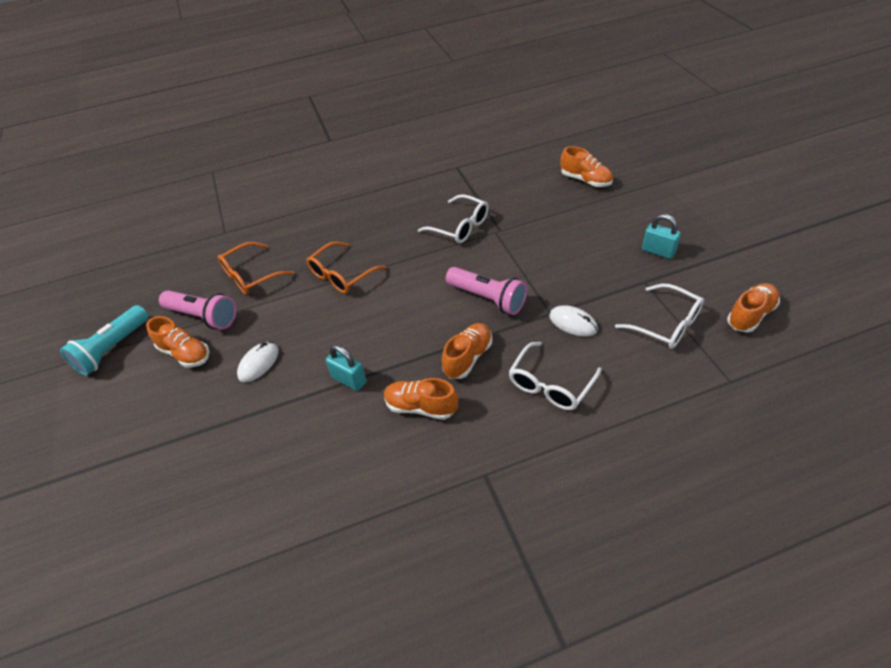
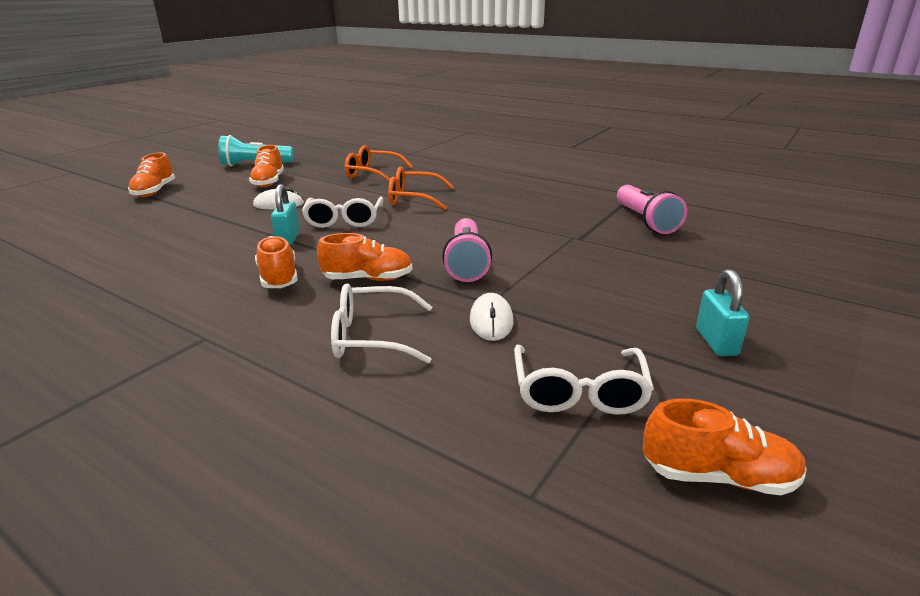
camera: 50 degrees right, 20 degrees down
(203, 316) = (312, 175): pink flashlight -> pink flashlight (645, 221)
(460, 227) = (552, 220): white glasses -> white glasses (344, 220)
(585, 180) = (752, 256): orange shoe -> orange shoe (154, 191)

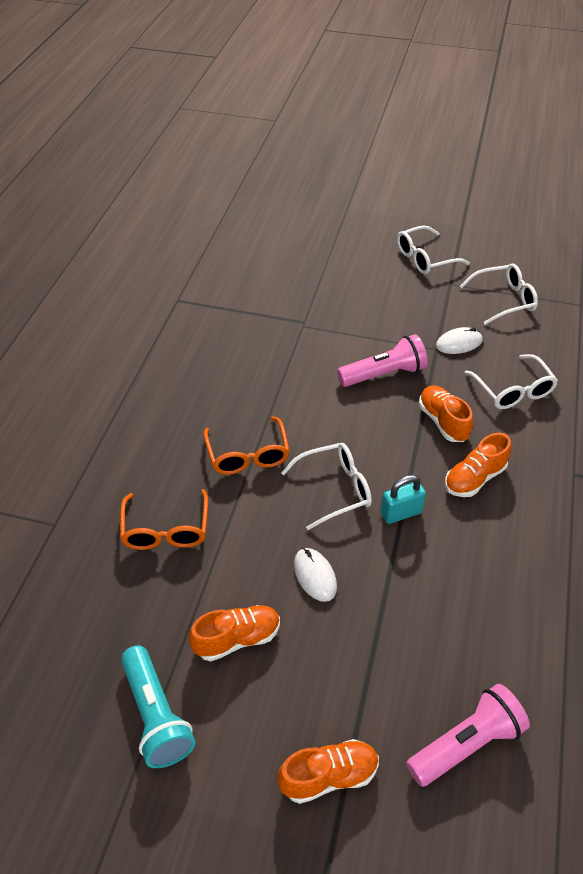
camera: 110 degrees left, 20 degrees up
(645, 221) = (248, 290): pink flashlight -> pink flashlight (466, 744)
(716, 342) = (425, 258): turquoise padlock -> white glasses
(718, 476) = (530, 259): orange shoe -> none

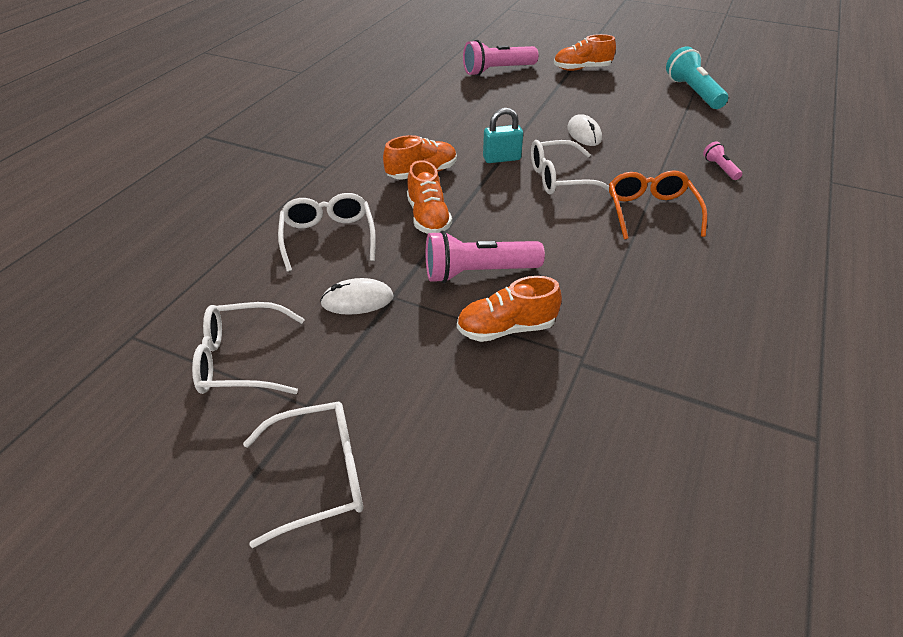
camera: 170 degrees left, 5 degrees down
(166, 530) = (720, 168): orange glasses -> pink flashlight
(237, 639) = (644, 113): orange shoe -> orange shoe (506, 329)

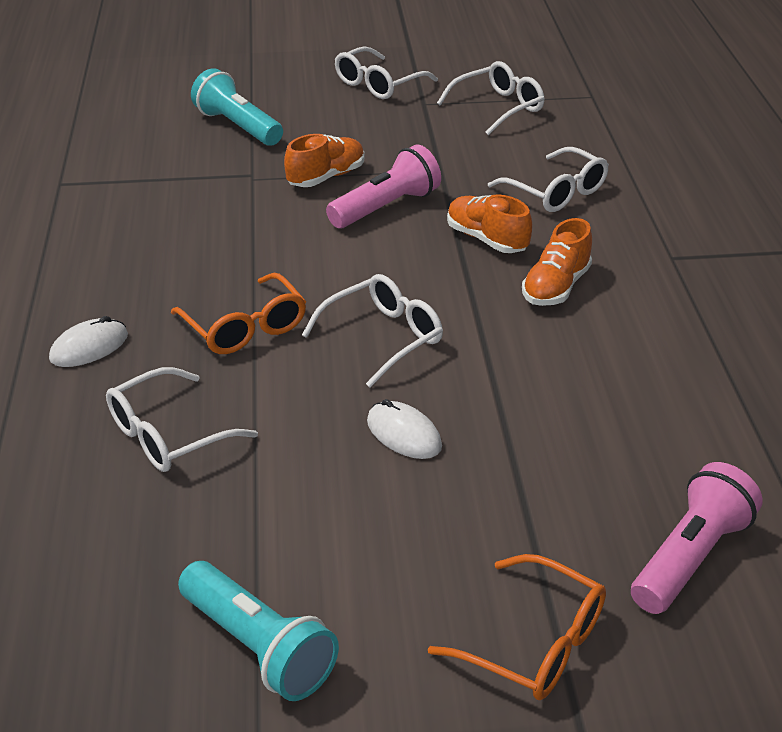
camera: 150 degrees right, 5 degrees down
(357, 300) = (465, 159): white mouse -> white mouse (89, 347)
(501, 158) = (482, 342): turquoise padlock -> none
(561, 461) = (238, 127): none -> turquoise flashlight
(582, 69) = (534, 643): orange shoe -> orange glasses
(720, 168) = (168, 435): pink flashlight -> white glasses

